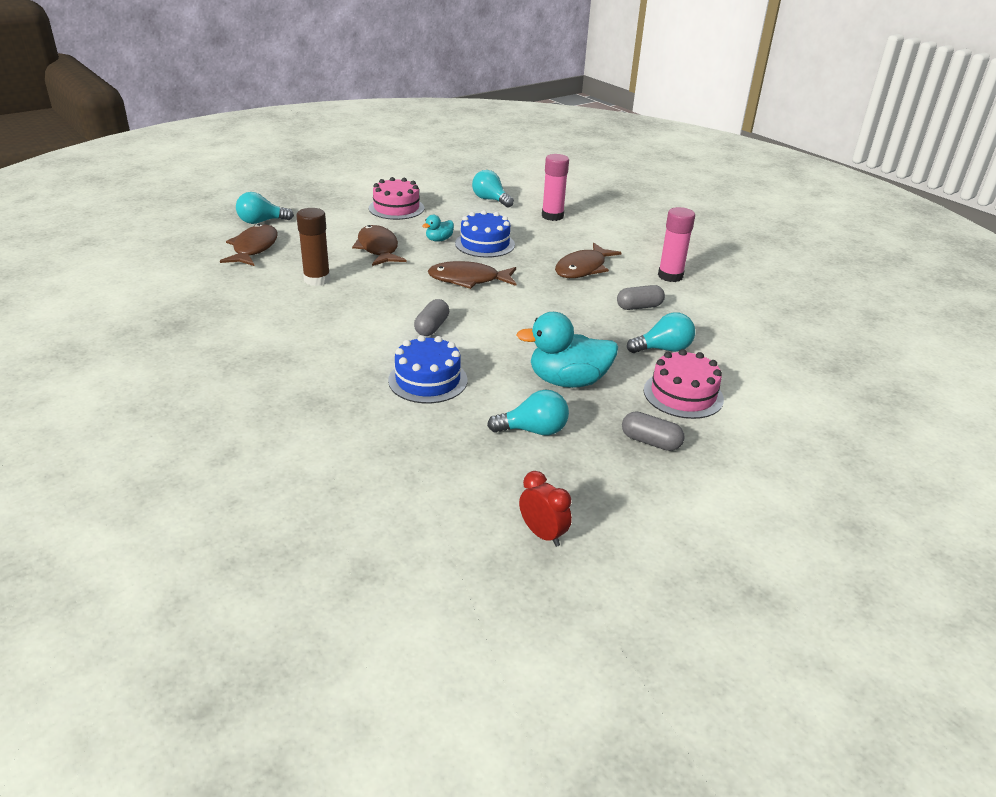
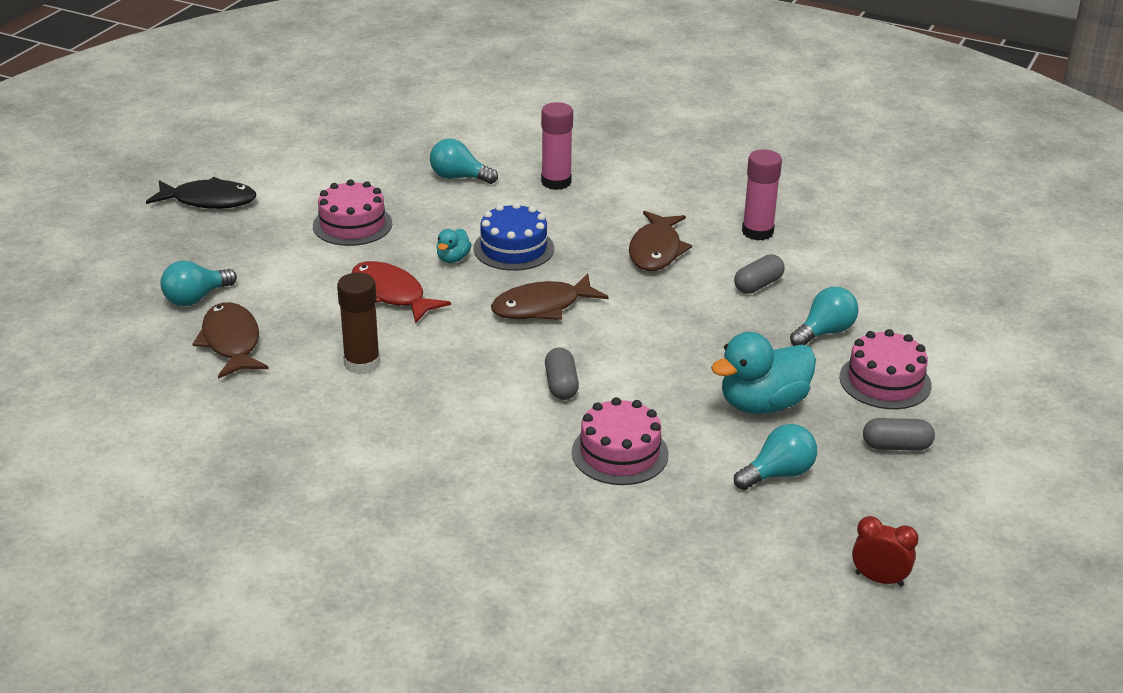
camera: 25 degrees left, 0 degrees up
(327, 178) = (209, 201): none -> black fish
(378, 248) = (391, 294): brown fish -> red fish
(428, 380) = (620, 453): blue cake -> pink cake

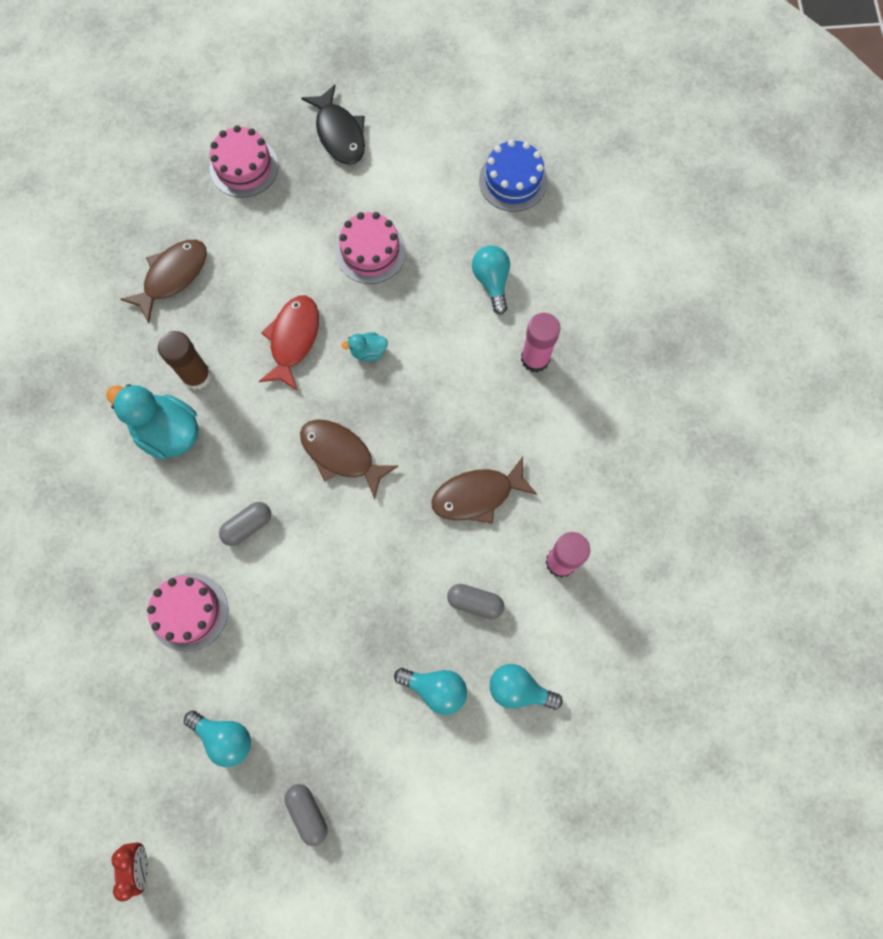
camera: 60 degrees right, 40 degrees up
(196, 298) = (210, 217): turquoise light bulb -> turquoise light bulb (519, 689)
(513, 248) = (411, 386): blue cake -> blue cake (513, 181)
(762, 404) = (306, 685): turquoise duck -> turquoise duck (168, 432)
(885, 381) = (392, 768): pink cake -> pink cake (244, 167)

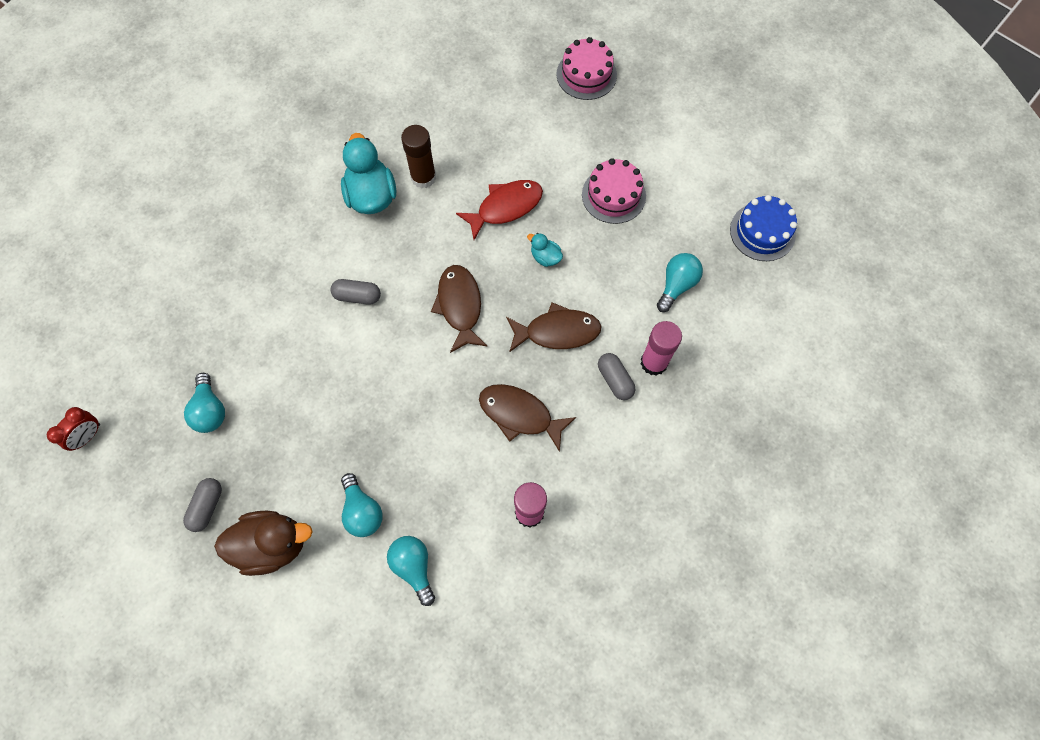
camera: 45 degrees right, 5 degrees down
(172, 276) = (472, 105): brown fish -> brown fish (557, 331)
(189, 611) = (270, 314): pink cake -> none
(339, 133) = (671, 104): black fish -> none
(393, 786) = (272, 545): none -> brown duck
(475, 602) = (445, 482): grey capsule -> grey capsule (615, 380)

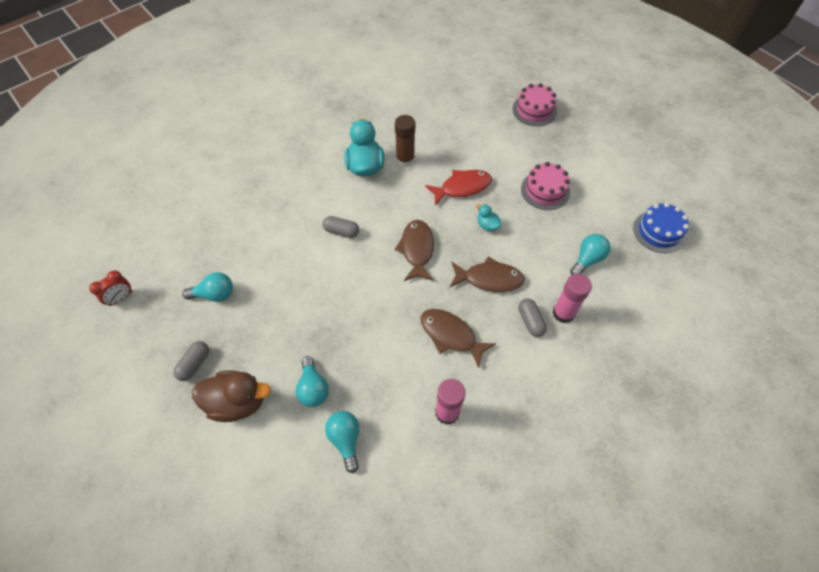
camera: 10 degrees right, 10 degrees down
(210, 410) = (215, 294): turquoise light bulb -> turquoise light bulb turned 90 degrees counterclockwise

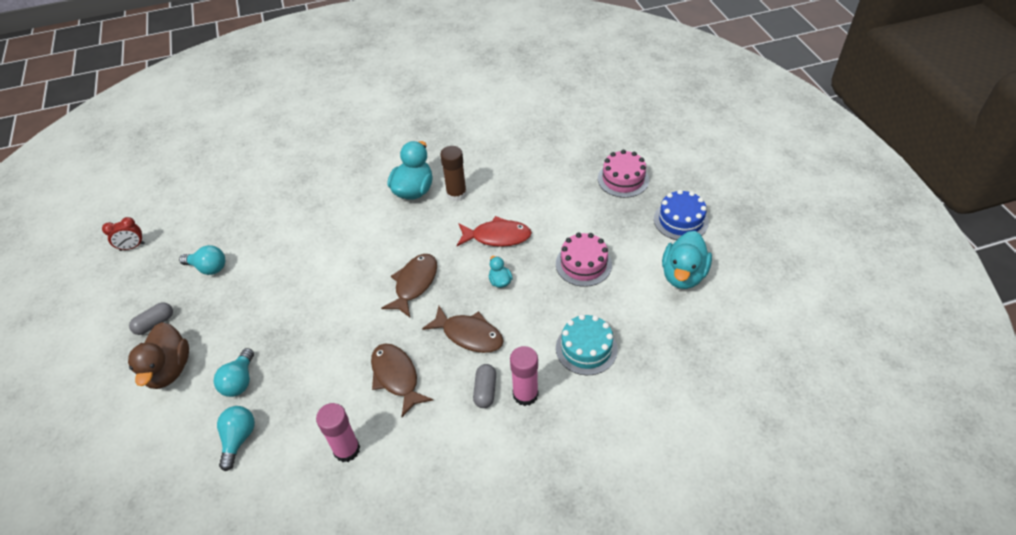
camera: 25 degrees right, 10 degrees down
(237, 402) = (169, 370): brown duck -> brown duck turned 60 degrees clockwise
(341, 231) = (354, 245): grey capsule -> none
(587, 259) = (586, 348): turquoise light bulb -> turquoise cake
(624, 177) = (683, 275): none -> turquoise duck
(659, 231) = (687, 344): blue cake -> blue cake (680, 220)

